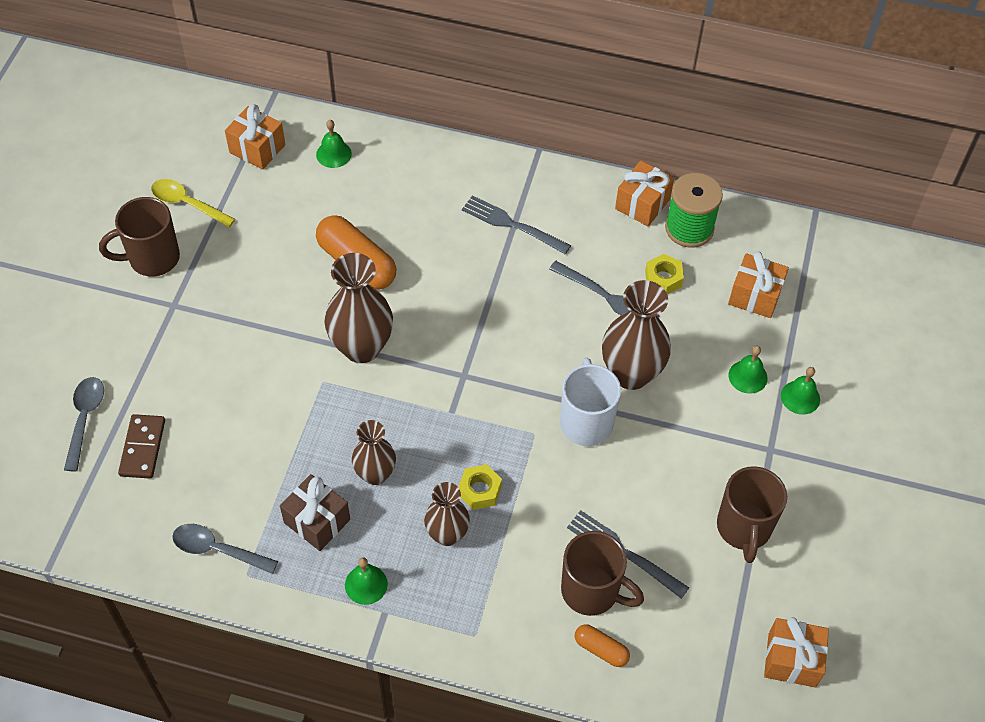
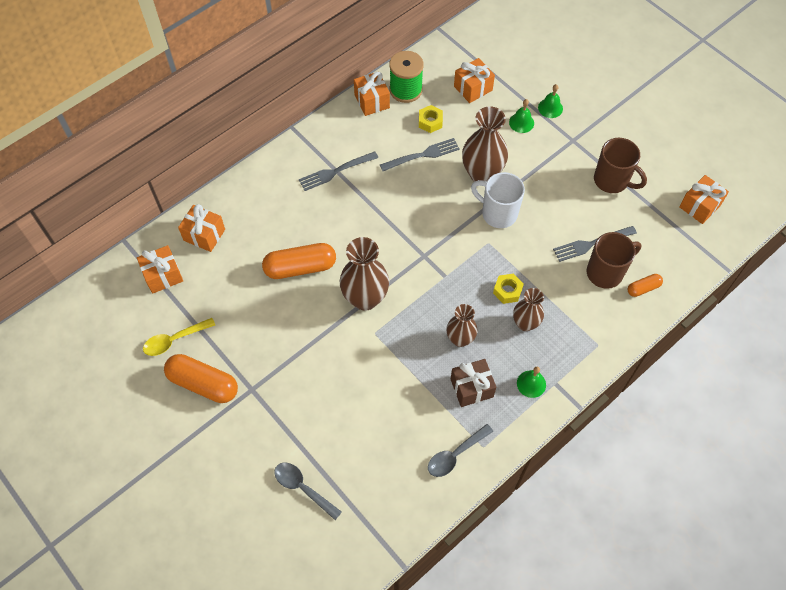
camera: 55 degrees left, 5 degrees up
(142, 448) = (350, 463): brown domino -> none
(152, 258) = (203, 383): brown mug -> orange capsule
(333, 154) = (204, 235): green bell -> orange gift

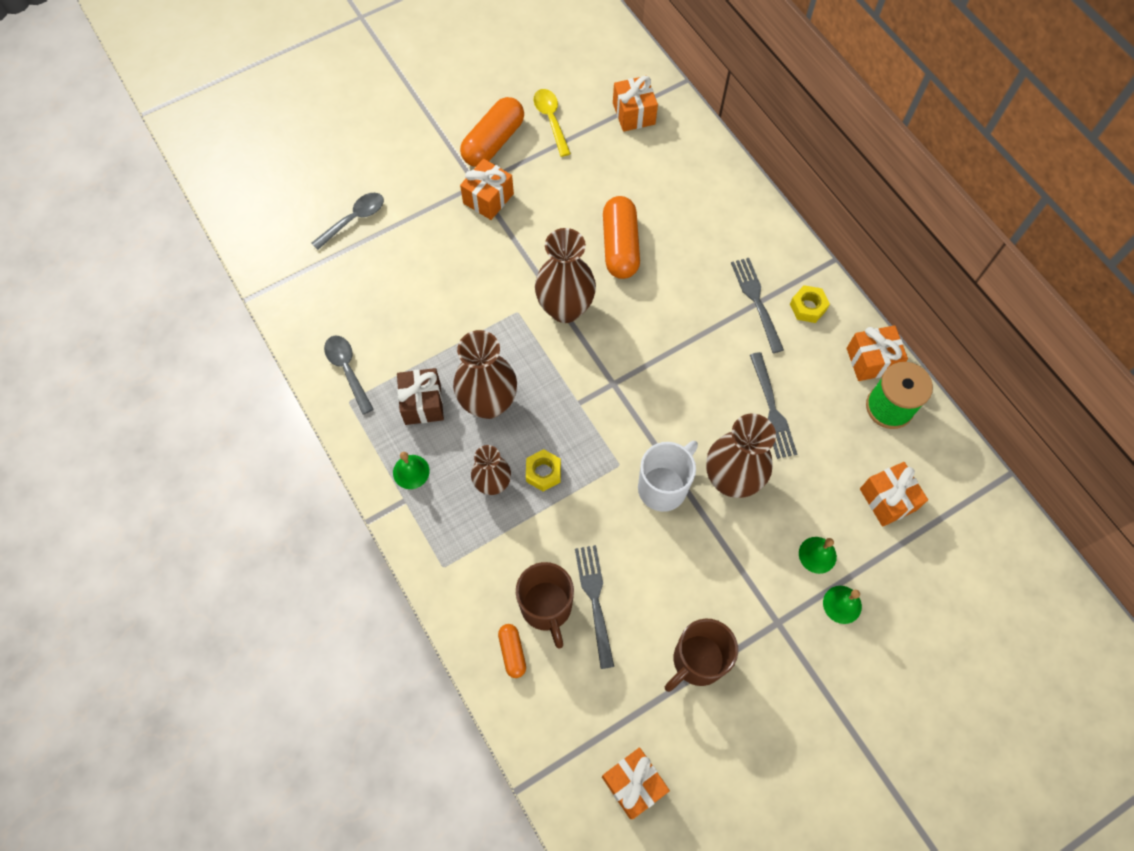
camera: 100 degrees right, 5 degrees up
(204, 235) = (681, 155): orange gift -> orange gift (488, 198)
(430, 122) = (829, 429): yellow nut -> yellow nut (808, 307)
(460, 339) = (488, 403): brown vase -> brown vase, size x1.61

